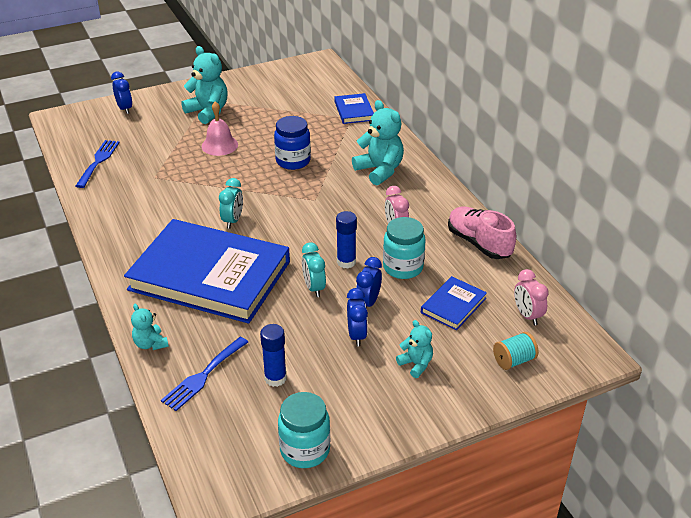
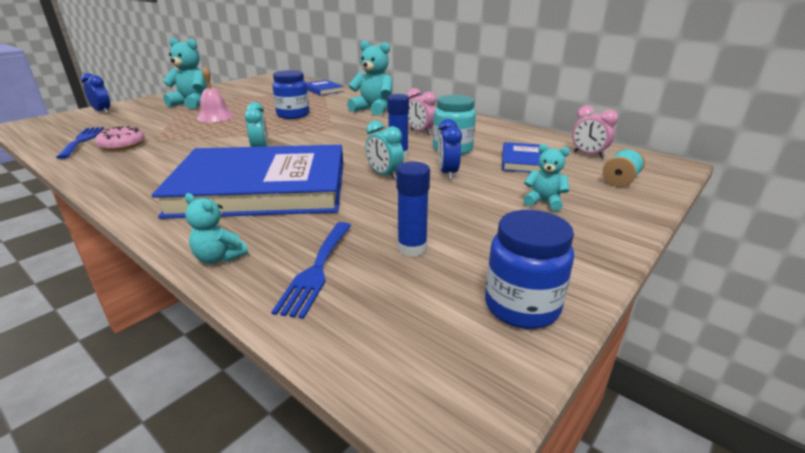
camera: 25 degrees left, 10 degrees down
(127, 178) = (122, 145): none -> pink donut
(305, 450) = (521, 306): turquoise jar -> blue jar
(357, 335) = (463, 196): blue clock -> none
(479, 243) = (496, 128): pink shoe -> none

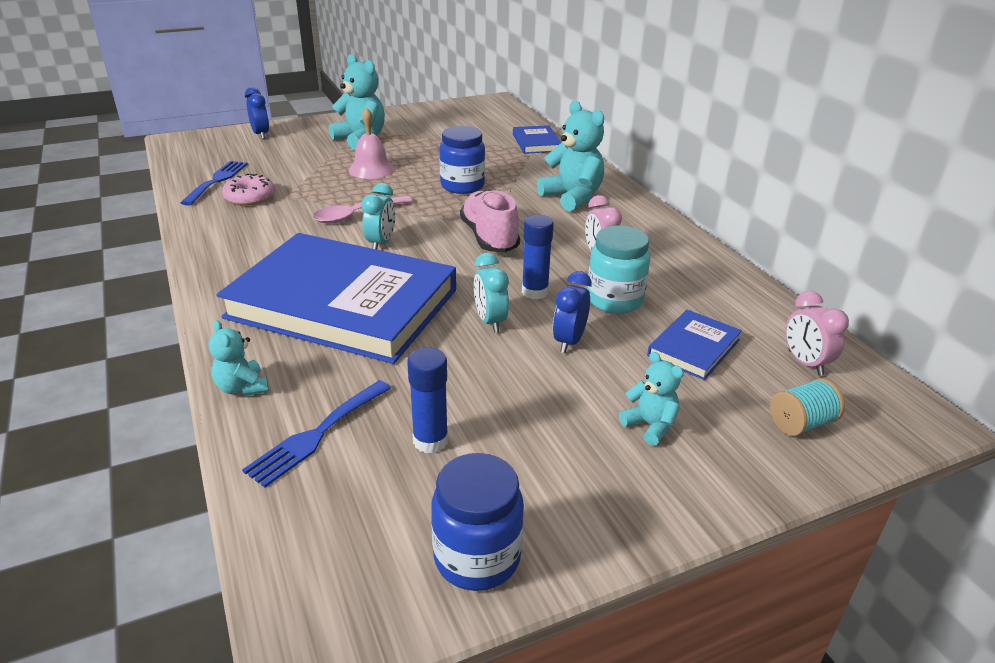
camera: 25 degrees right, 5 degrees up
(226, 140) = (357, 215): none -> pink spoon
(339, 135) = (489, 238): none -> pink shoe

